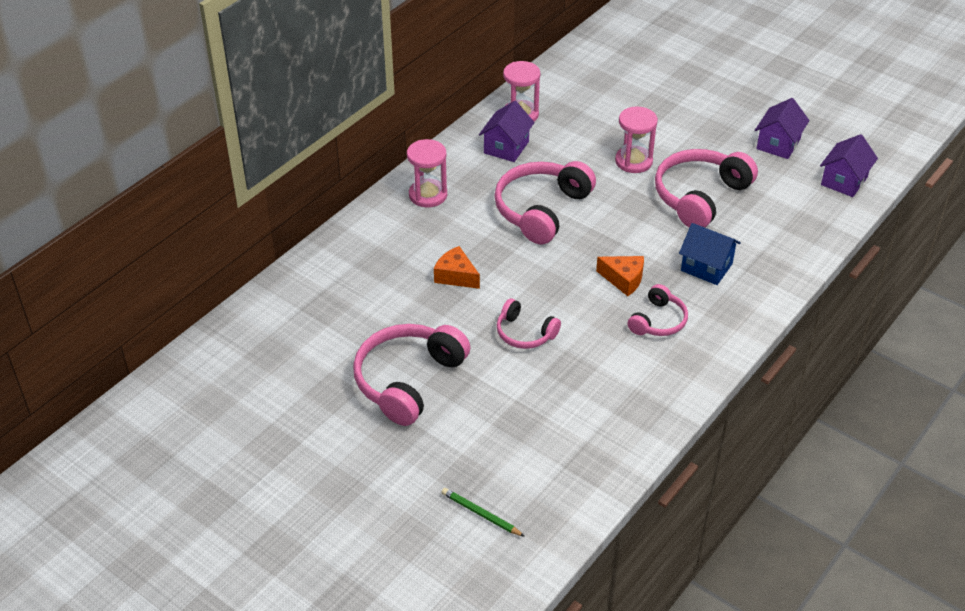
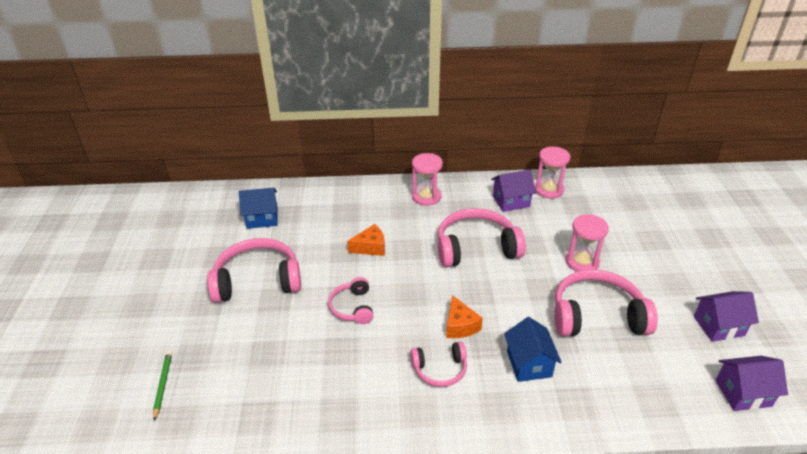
camera: 50 degrees right, 5 degrees down
(308, 329) = (262, 218): none -> blue house
(456, 276) = (370, 247): orange cheese -> orange cheese turned 75 degrees clockwise

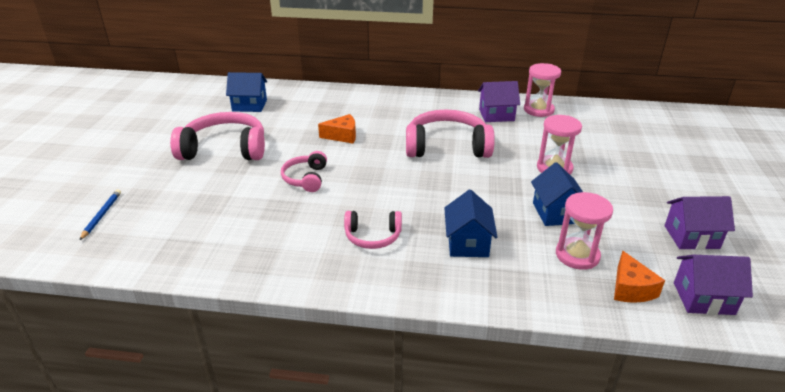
camera: 10 degrees right, 5 degrees down
(163, 385) = (102, 215): green pencil -> blue pencil
(426, 197) = (412, 104): pink hourglass -> pink hourglass (577, 255)
(460, 325) = (407, 204): orange cheese -> orange cheese (630, 289)
(597, 316) = (555, 213): pink headphones -> blue house

